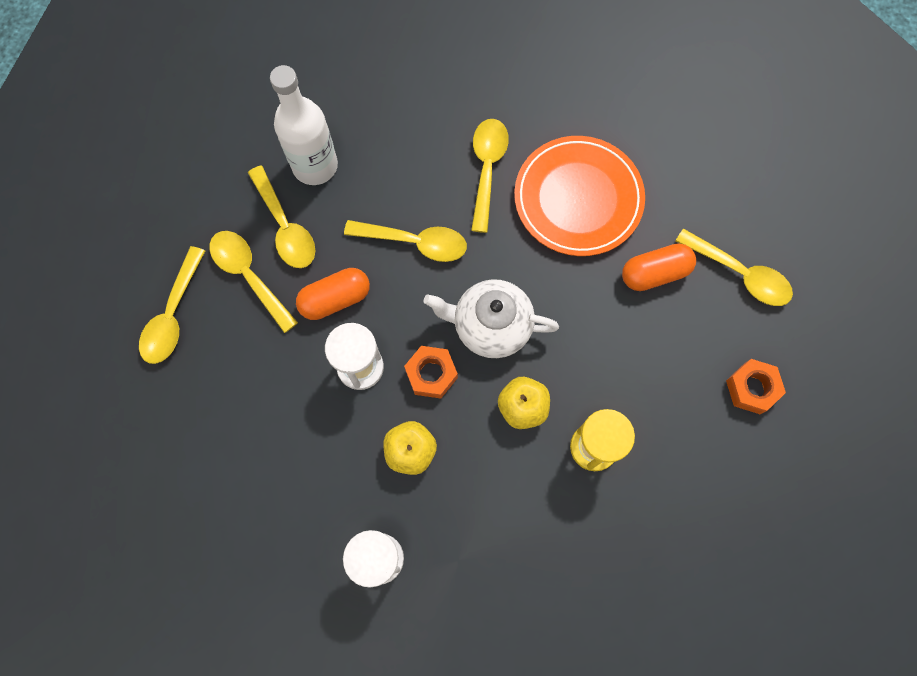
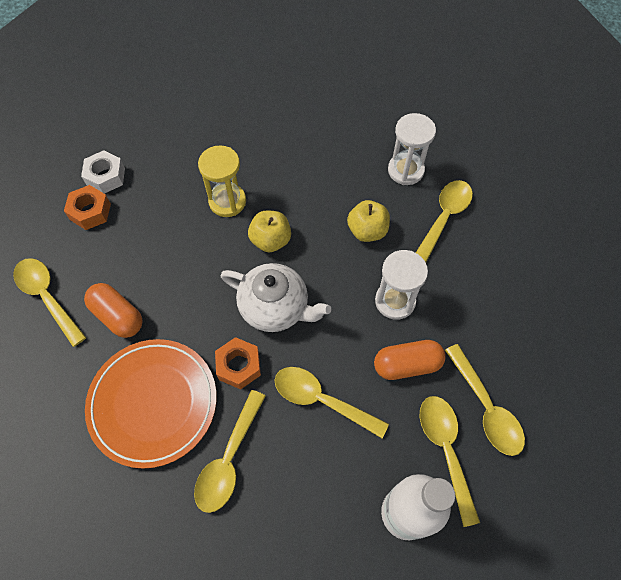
camera: 165 degrees left, 10 degrees down
(173, 315) = (560, 388): yellow spoon -> yellow spoon (444, 218)
(431, 374) = (336, 281): orange nut -> orange nut (239, 366)
(655, 273) = (118, 316): orange capsule -> orange capsule turned 45 degrees clockwise
(760, 443) = (106, 176): none -> white nut

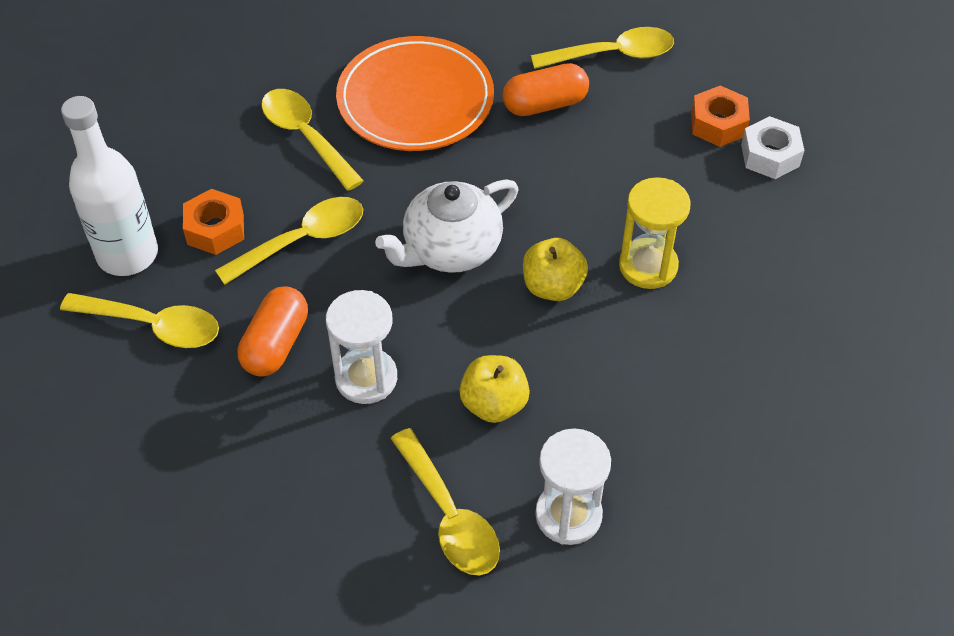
camera: 120 degrees right, 10 degrees down
(239, 366) = (402, 184): orange nut -> orange nut (215, 229)
(485, 408) = (161, 395): yellow spoon -> none

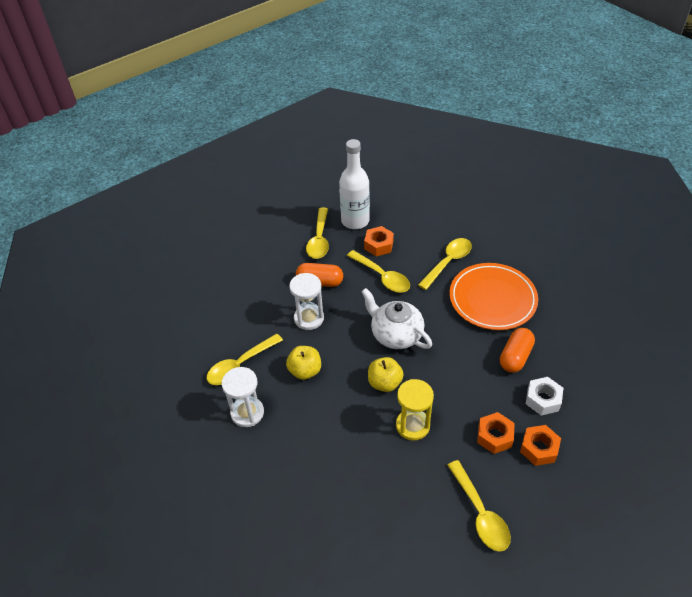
camera: 80 degrees right, 5 degrees down
(545, 104) = (515, 357): orange capsule -> orange capsule turned 60 degrees clockwise
(612, 55) = (572, 383): yellow spoon -> yellow spoon (480, 513)
(688, 168) = (494, 436): none -> orange nut
(770, 155) = (524, 481): white nut -> white nut (543, 399)

